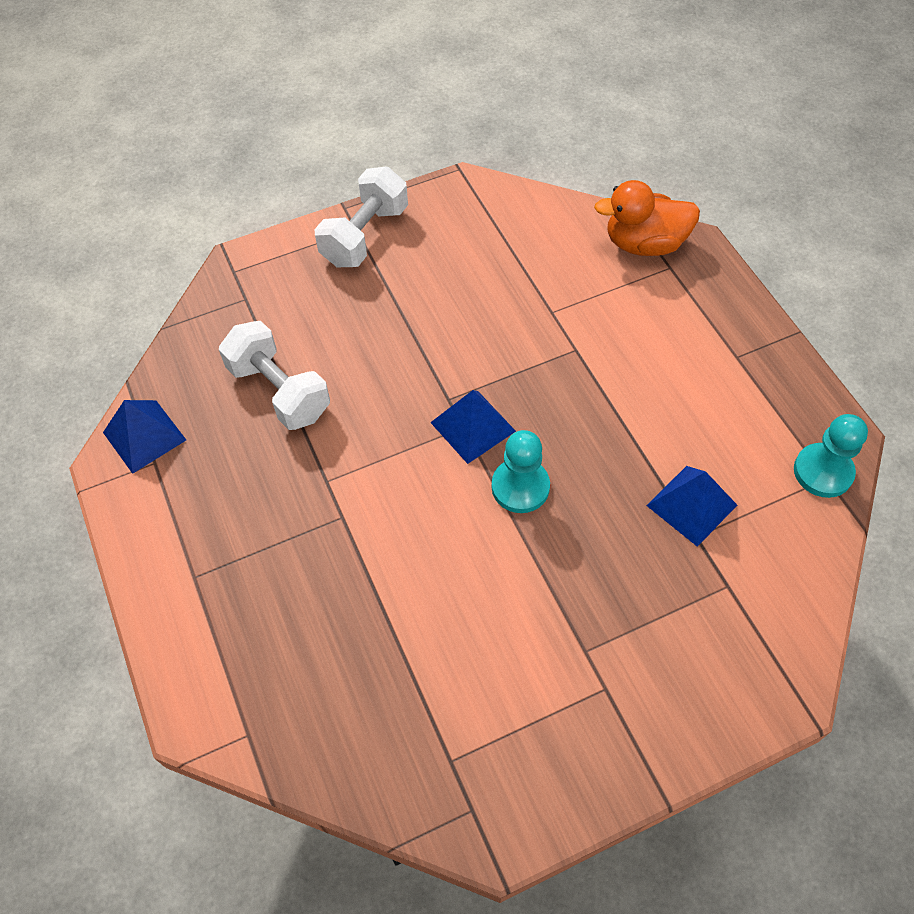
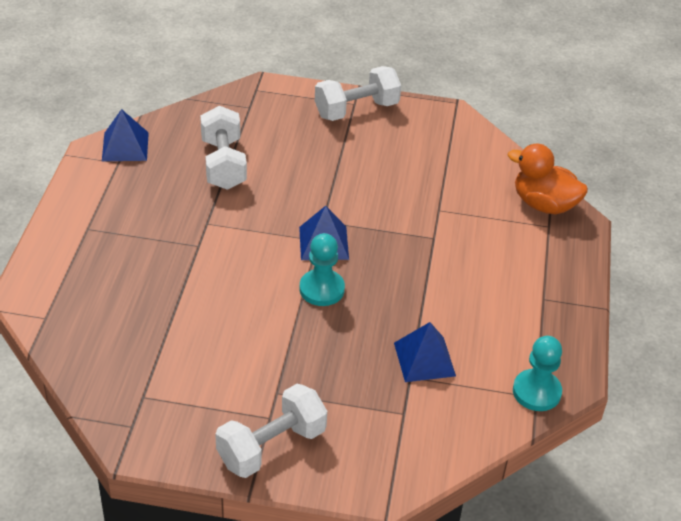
camera: 30 degrees right, 15 degrees down
(638, 724) = (271, 446): none -> white dumbbell

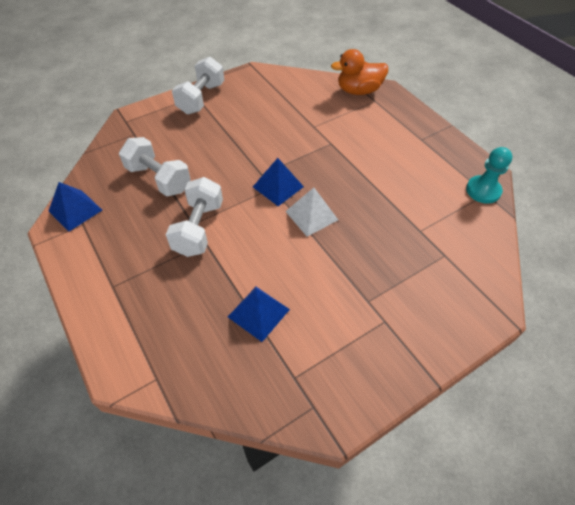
camera: 40 degrees left, 10 degrees up
(271, 446) = (409, 340): white dumbbell -> white dumbbell (199, 228)
(322, 289) = (311, 215): turquoise pawn -> white pyramid
(424, 359) = (413, 215): blue pyramid -> blue pyramid (258, 313)

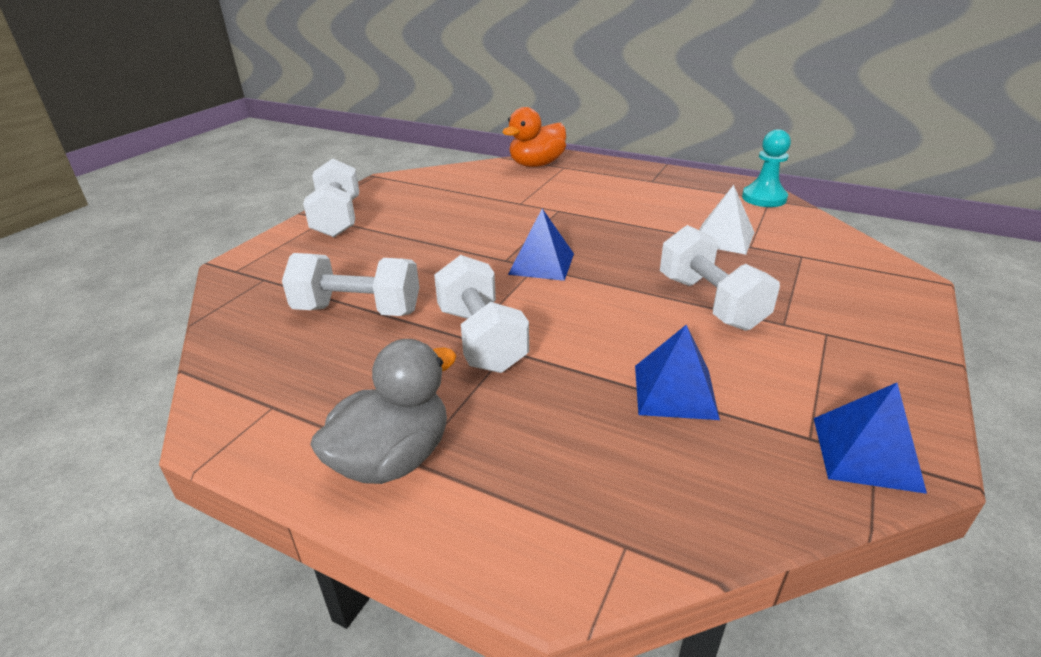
camera: 30 degrees left, 20 degrees down
(75, 210) = (240, 394): blue pyramid -> blue pyramid (866, 453)
(106, 280) = (393, 458): none -> grey duck
(311, 215) = (616, 274): white pyramid -> white pyramid (723, 238)
(342, 264) = (710, 302): none -> white dumbbell

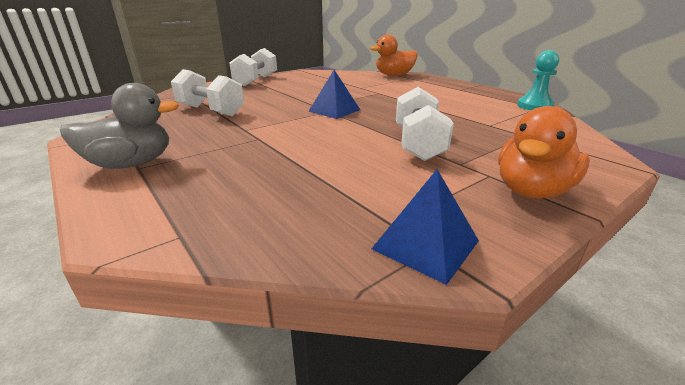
camera: 25 degrees right, 5 degrees down
(481, 339) = (252, 131): white dumbbell -> none
(675, 391) = (328, 176): blue pyramid -> none
(723, 238) = (474, 118): white pyramid -> none
(882, 344) = (531, 191): none -> orange duck

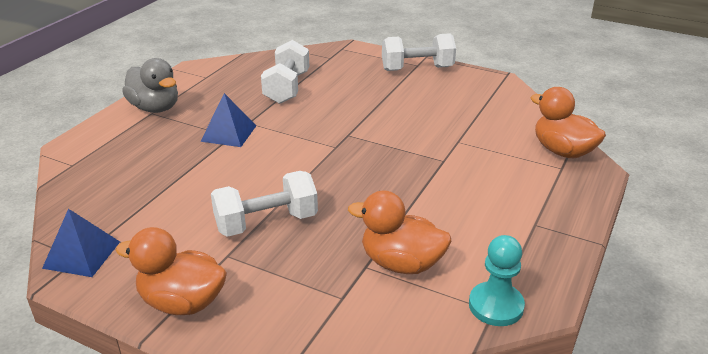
camera: 65 degrees right, 5 degrees up
(334, 110) = (340, 149): blue pyramid -> blue pyramid (229, 133)
(489, 117) = (401, 263): none -> orange duck

